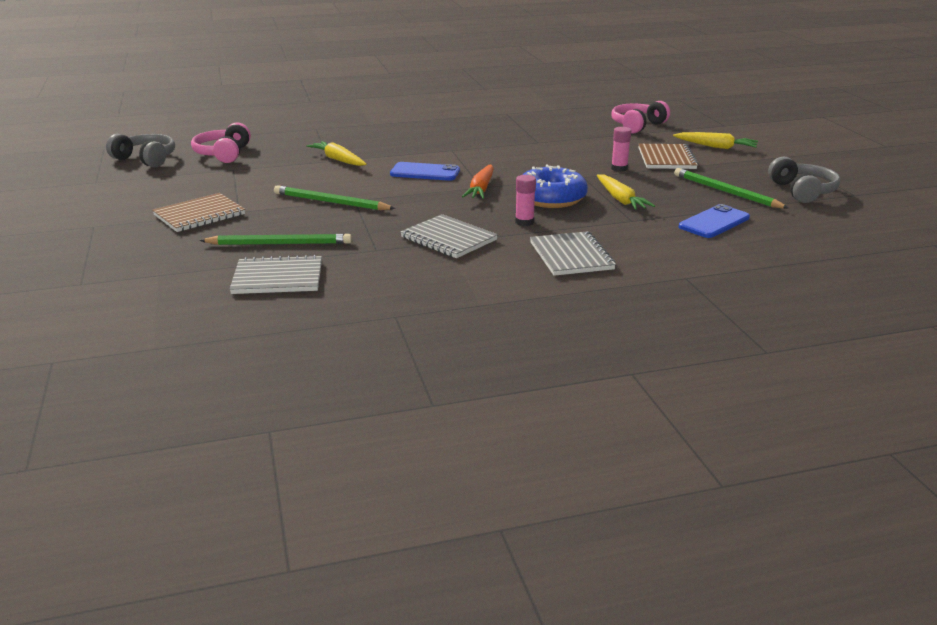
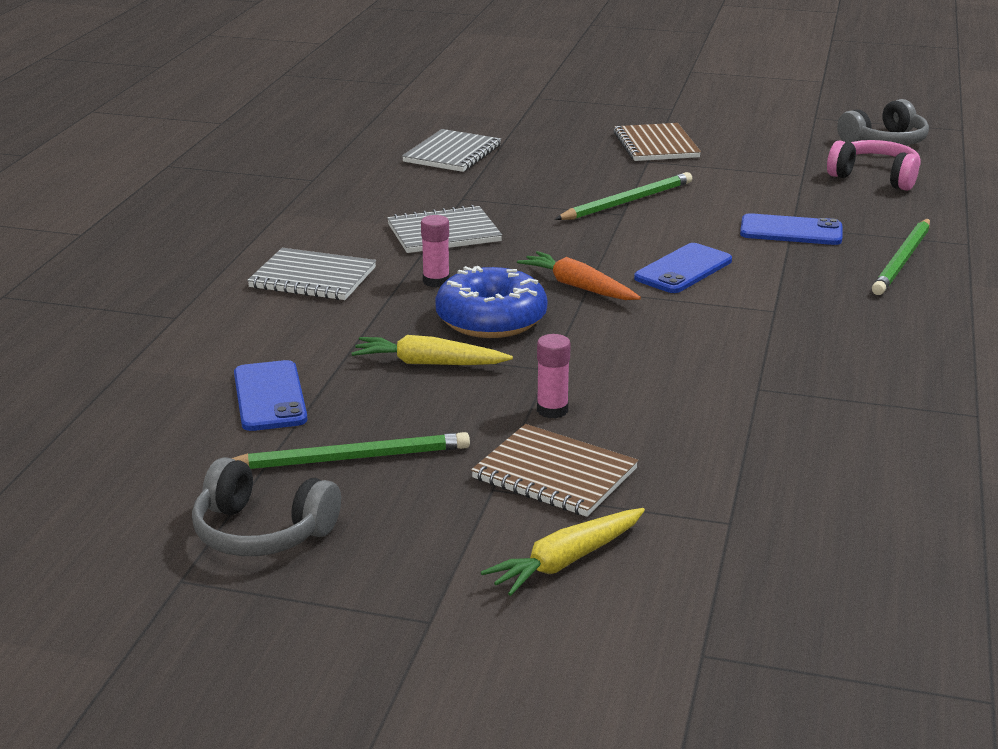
camera: 120 degrees right, 0 degrees up
(279, 244) = (533, 164): green pencil -> green pencil (903, 260)
(338, 160) = (791, 231): yellow carrot -> blue phone
(637, 126) = (784, 529): pink headphones -> none

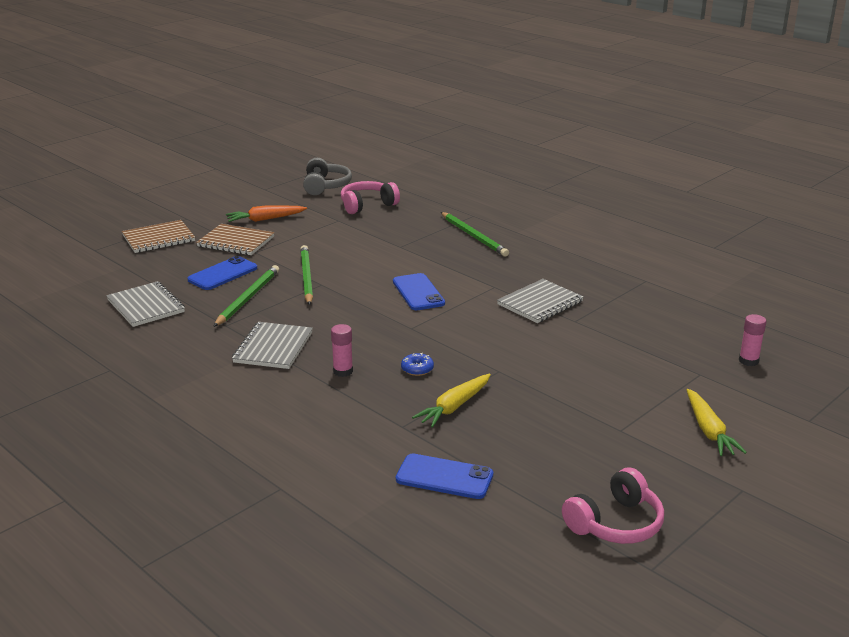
camera: 60 degrees left, 0 degrees up
(262, 532) = (615, 523): grey headphones -> pink headphones
(313, 278) = (283, 414): grey notebook -> grey notebook (540, 303)
(350, 458) = (550, 468): green pencil -> green pencil (247, 298)
(491, 319) = (417, 369): blue donut -> blue donut, size x0.42
(552, 410) = (548, 385): pink glue stick -> pink glue stick (748, 361)
(554, 474) = (619, 406): brown notebook -> brown notebook (158, 238)
(578, 287) = (404, 329): orange carrot -> orange carrot (265, 219)
(791, 231) = (406, 249): blue phone -> blue phone (223, 274)

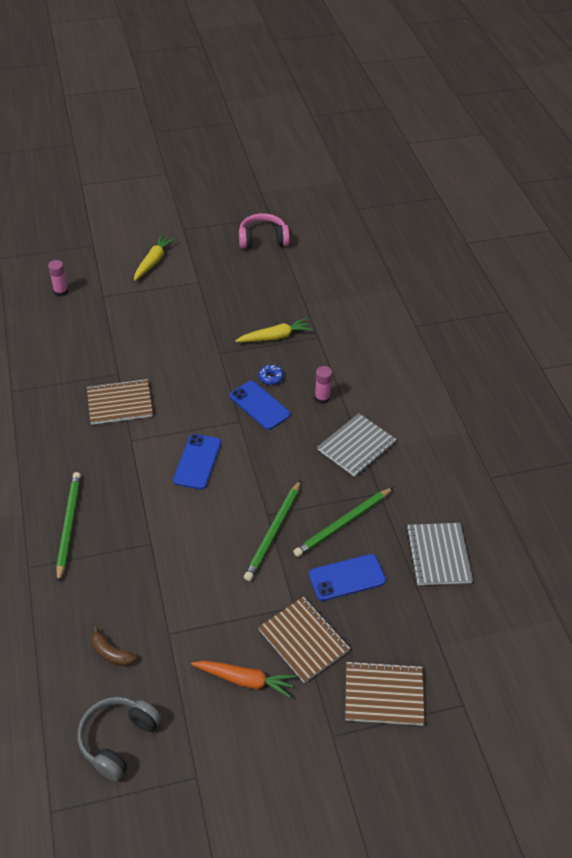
camera: 150 degrees left, 20 degrees up
(367, 205) = (111, 653): pink headphones -> brown banana
(444, 477) = (322, 295): blue phone -> blue phone (259, 405)
(540, 303) = (120, 403): grey notebook -> brown notebook

